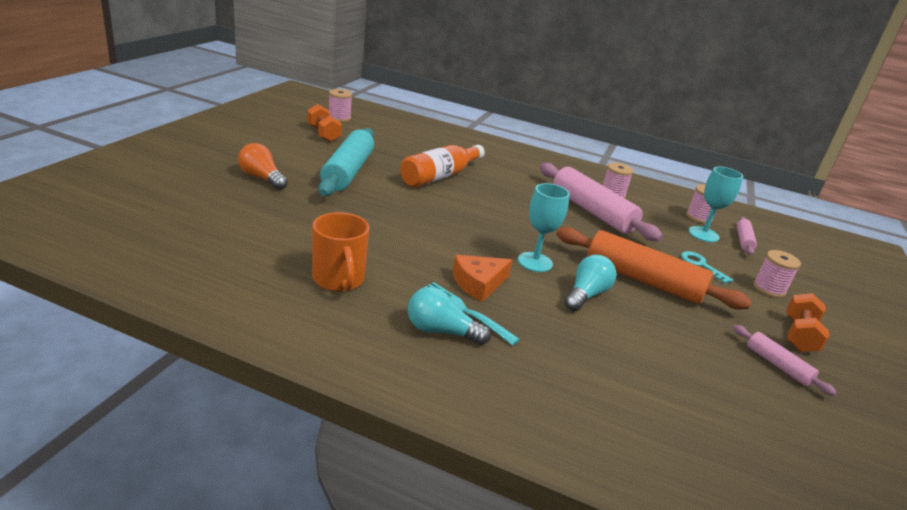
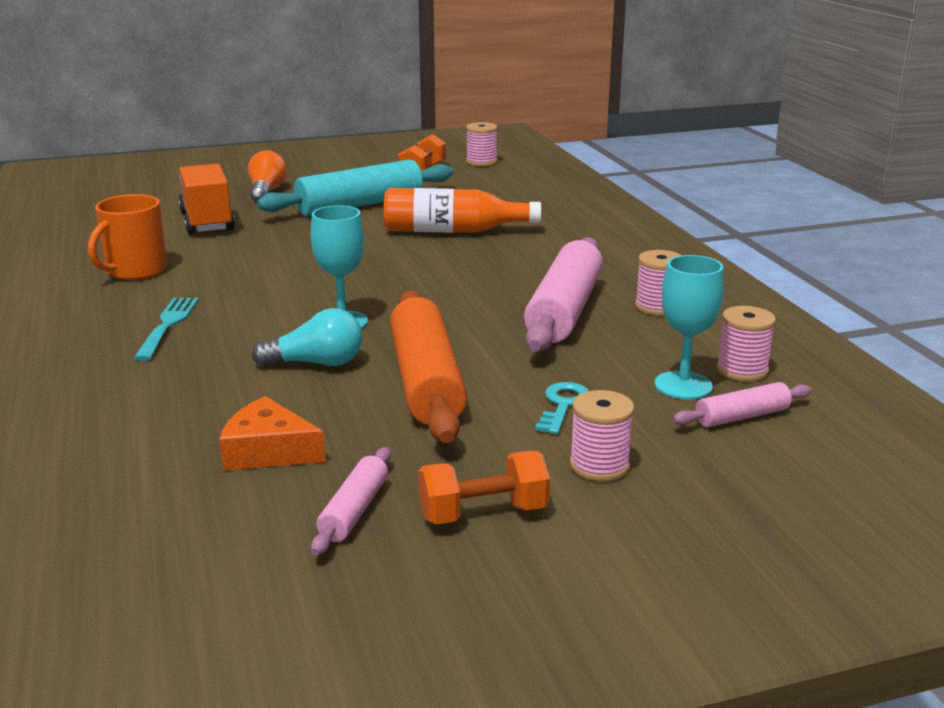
camera: 55 degrees right, 5 degrees down
(283, 218) = (207, 222): none -> orange truck
(441, 331) = (113, 328): turquoise light bulb -> none
(479, 283) = (236, 315): orange cheese -> orange cheese (268, 451)

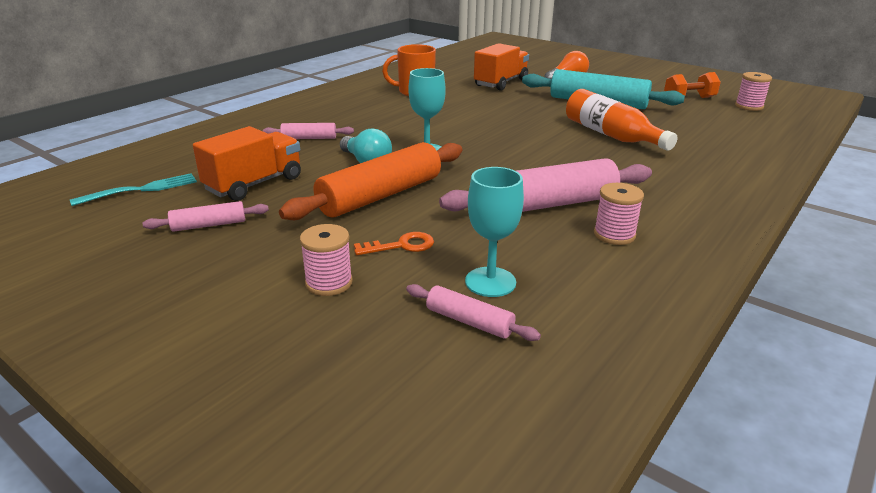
camera: 55 degrees right, 5 degrees up
(167, 326) = (363, 118): turquoise fork -> turquoise fork (140, 190)
(170, 377) = (309, 138): none -> pink rolling pin
(268, 451) = (254, 184): orange cheese -> orange truck
(483, 513) = (234, 262): orange dumbbell -> none
(563, 405) = (401, 245): turquoise key -> orange key
(742, 370) = (554, 301): pink spool -> none

